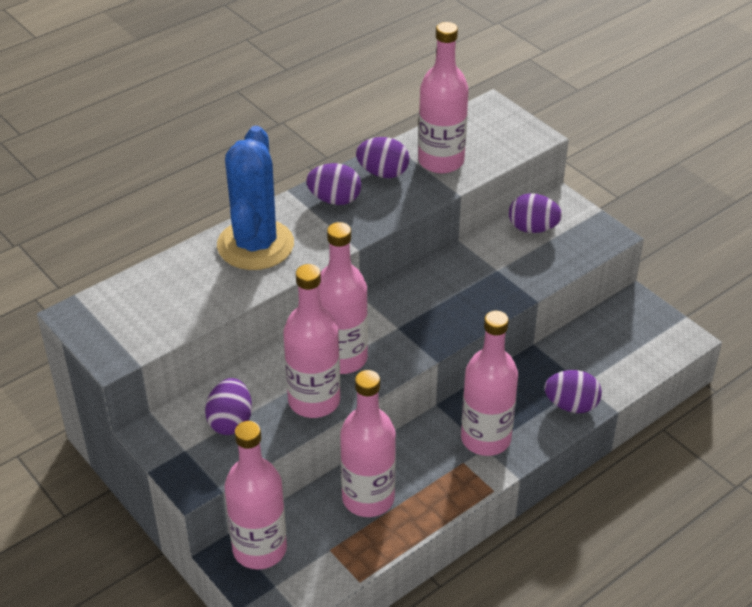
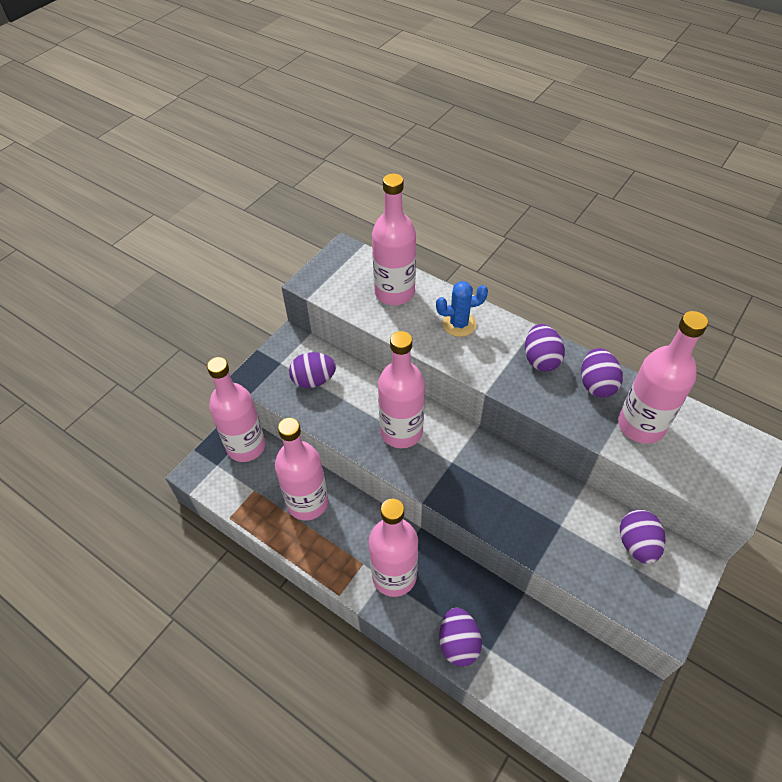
camera: 75 degrees right, 10 degrees up
(255, 245) = (459, 324): blue cactus -> blue cactus, size x0.53
(314, 401) = (349, 425): pink bottle -> pink bottle (394, 292)

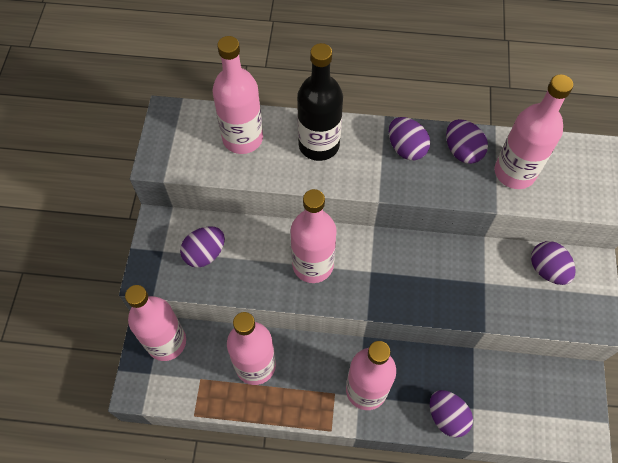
camera: 30 degrees left, 10 degrees up
(459, 324) = (319, 145): blue cactus -> black bottle

